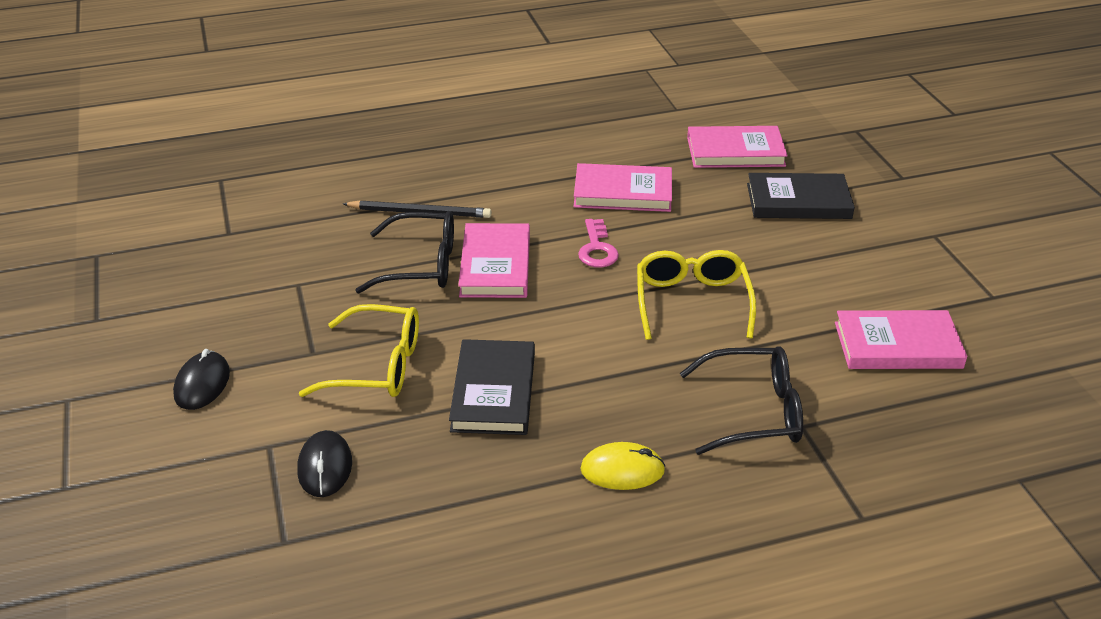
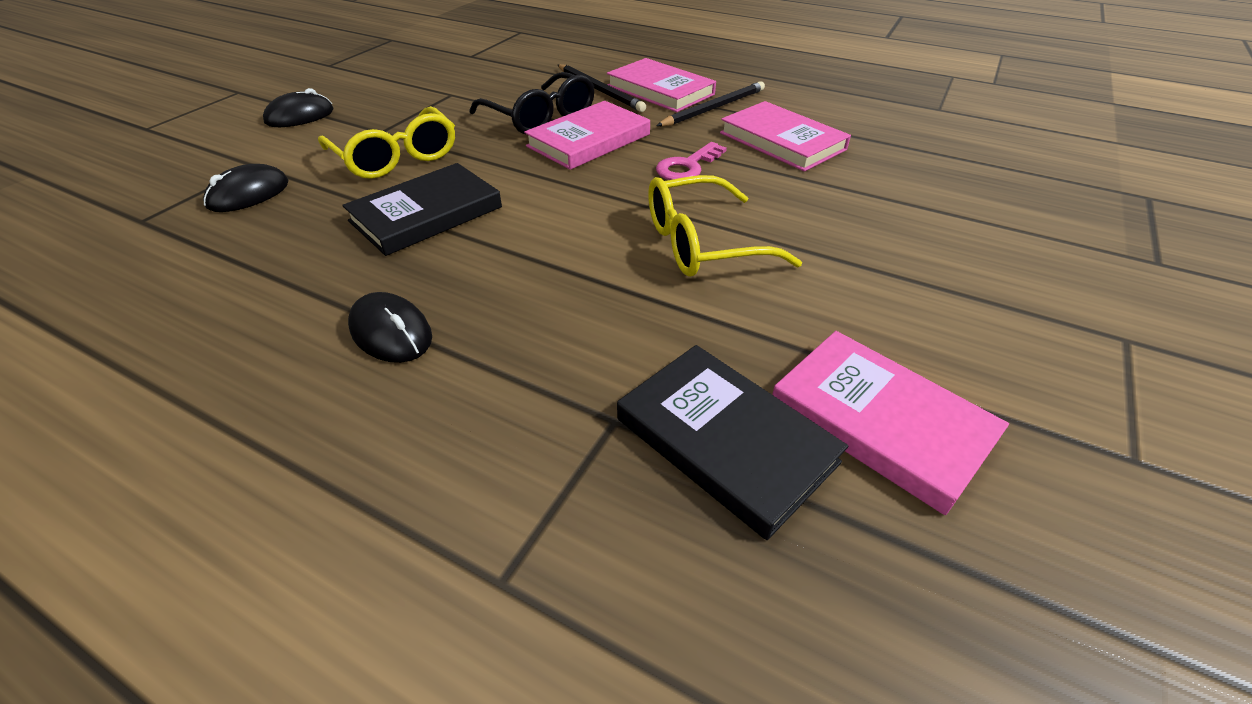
camera: 45 degrees right, 5 degrees up
(534, 185) = (714, 108): none -> black pencil
(622, 470) = (391, 332): yellow mouse -> black mouse
(692, 302) = (701, 244): yellow glasses -> yellow glasses turned 150 degrees counterclockwise
(735, 151) = (954, 158): pink book -> pink book (660, 90)
(754, 412) = (591, 371): black glasses -> none
(798, 201) = (966, 223): black book -> black book (725, 440)

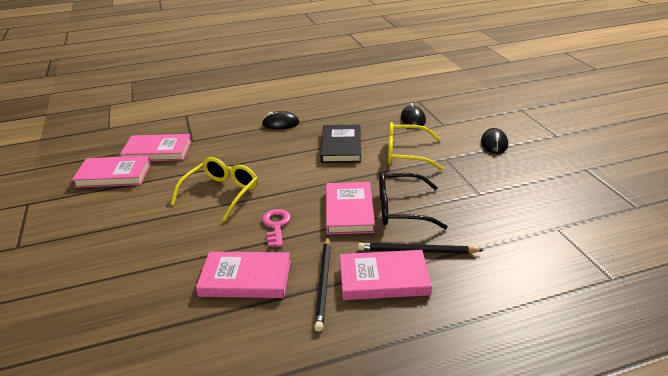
camera: 135 degrees right, 10 degrees down
(725, 440) = (157, 151): black book -> pink book

